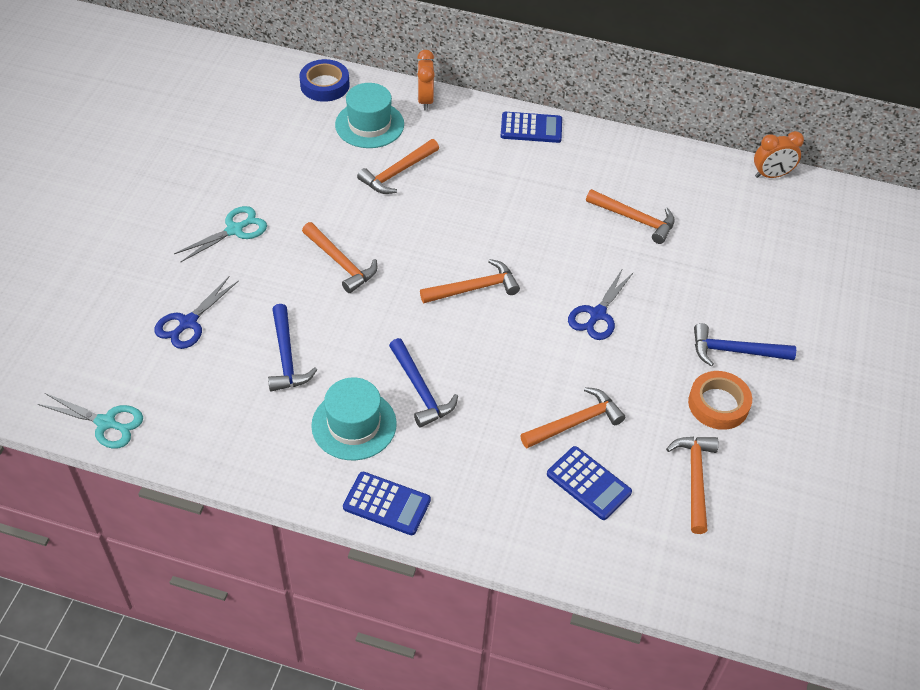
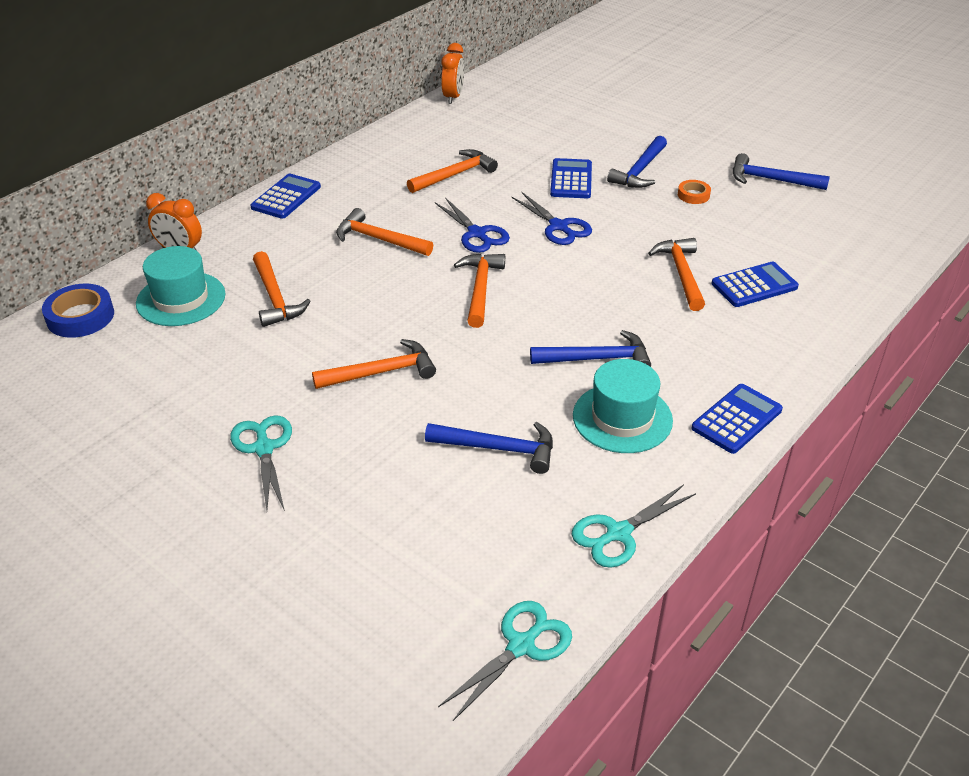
camera: 65 degrees left, 10 degrees down
(188, 323) = (393, 526): blue scissors -> blue scissors (477, 234)
(226, 452) = (618, 533): none -> turquoise scissors
(682, 303) = (571, 179): none -> blue calculator
(694, 479) = (768, 229): orange hammer -> orange hammer (379, 239)
(718, 404) = (693, 195): orange tape -> orange tape, size x0.57
(793, 465) = (771, 180): none -> blue hammer

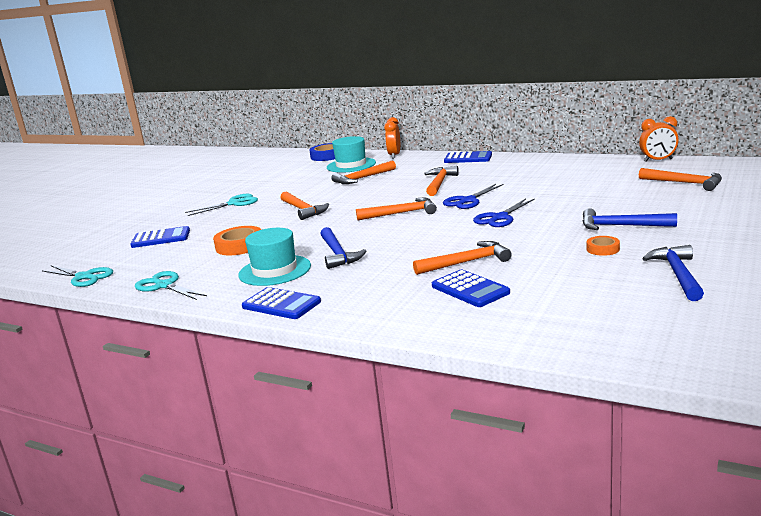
camera: 80 degrees right, 20 degrees down
(454, 175) = (540, 182): orange hammer -> orange hammer (685, 183)
(498, 448) = (239, 246): blue hammer -> orange tape
(571, 179) = (575, 209): blue calculator -> blue calculator (161, 238)

